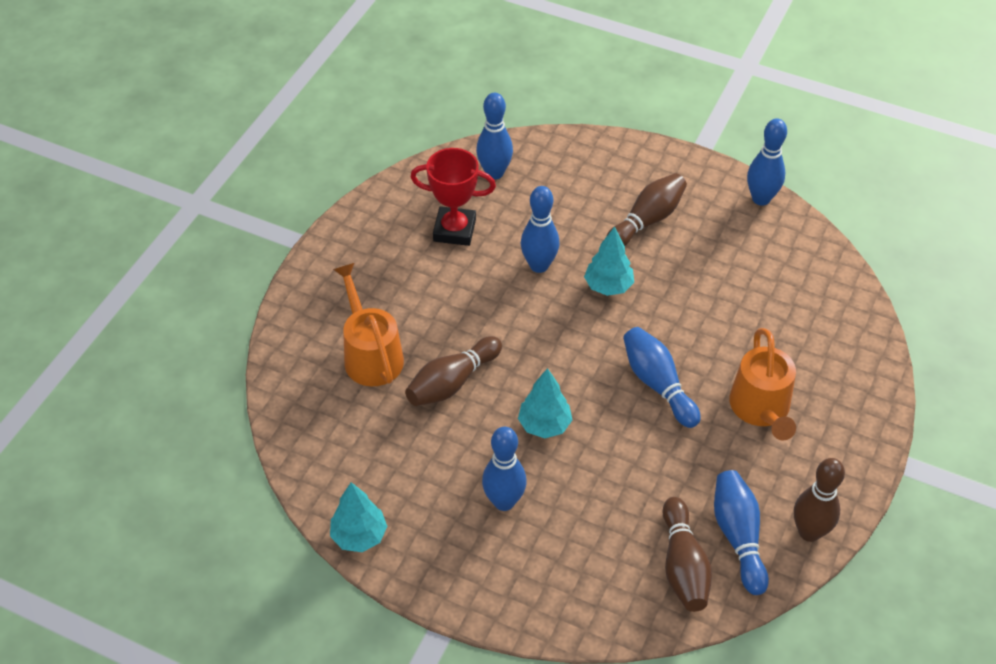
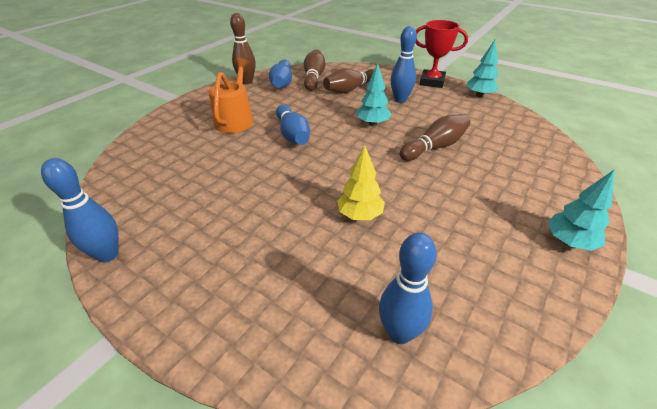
camera: 170 degrees left, 10 degrees down
(371, 355) = (501, 167): orange watering can -> none
(454, 230) = (445, 259): red trophy -> red trophy (432, 82)
(539, 265) = (360, 215): blue bowling pin -> yellow tree
(608, 286) = (303, 192): turquoise tree -> turquoise tree (569, 242)
(647, 220) = (239, 245): brown bowling pin -> brown bowling pin (350, 89)

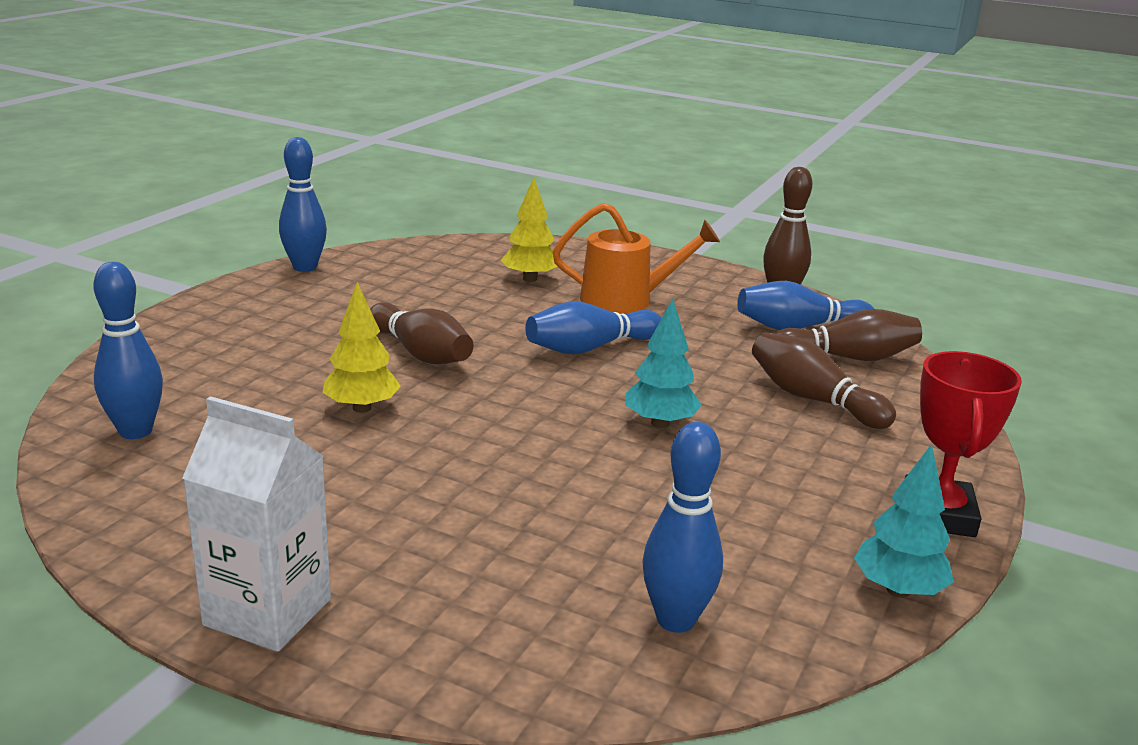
camera: 80 degrees right, 15 degrees down
(190, 147) = (530, 279): none -> yellow tree
(400, 100) = (794, 460): blue bowling pin -> blue bowling pin (676, 620)
(435, 147) = (583, 491): brown bowling pin -> brown bowling pin (420, 353)
(569, 242) = (267, 612): turquoise tree -> white carton

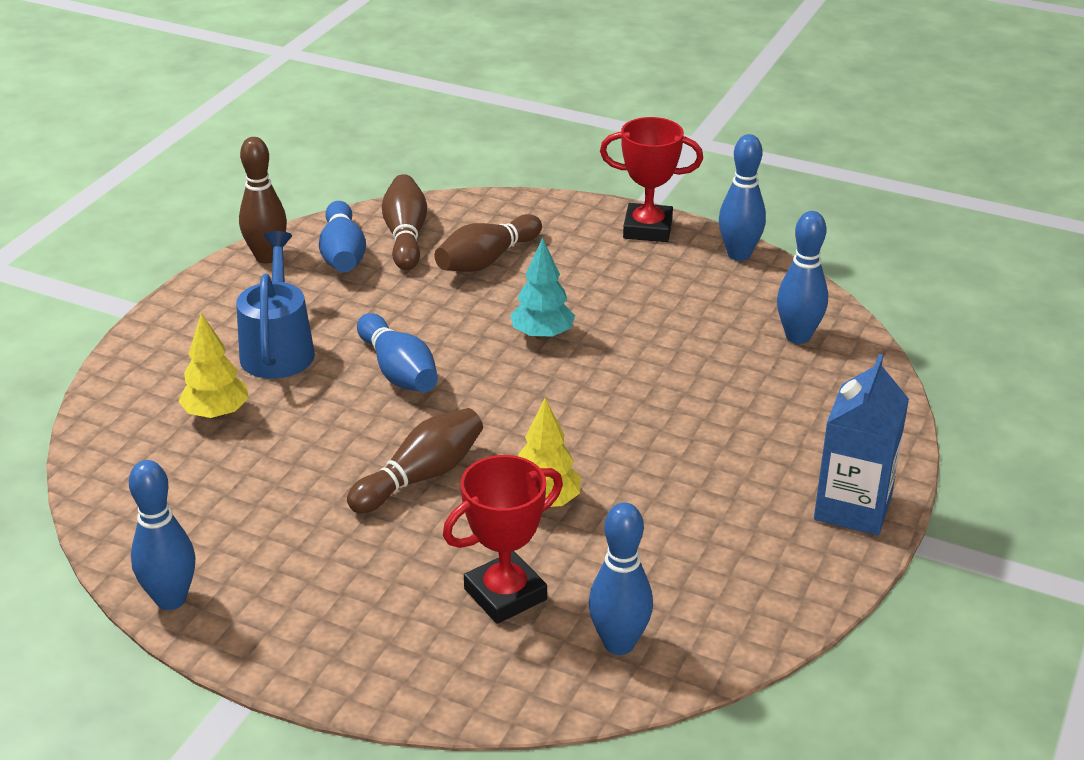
camera: 90 degrees left, 10 degrees up
(237, 383) = (505, 594): none -> red trophy
(267, 612) = (853, 508): white carton -> blue carton
(625, 300) = (278, 349): orange watering can -> blue watering can
(898, 590) = (739, 254): turquoise tree -> blue bowling pin

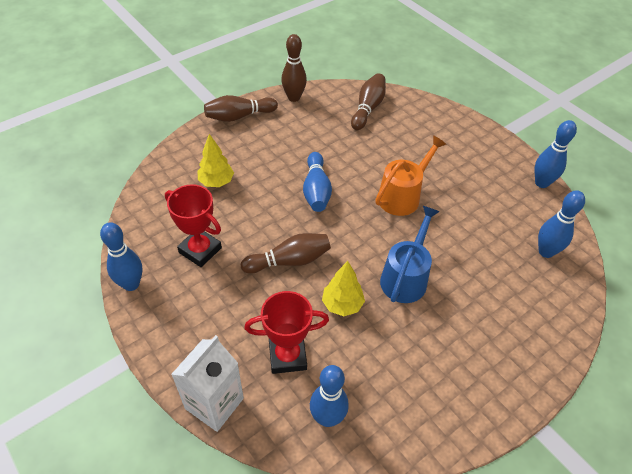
camera: 25 degrees right, 15 degrees up
(278, 349) = (267, 154): blue watering can -> blue watering can (405, 277)
(343, 254) = (331, 108): blue bowling pin -> none
(432, 694) = (214, 403): none -> white carton
(487, 260) = (400, 137): brown bowling pin -> brown bowling pin (239, 116)
(542, 335) = (402, 196): turquoise tree -> orange watering can
(647, 229) = (498, 148): red trophy -> red trophy (200, 250)
(853, 508) = (513, 386): blue carton -> none

